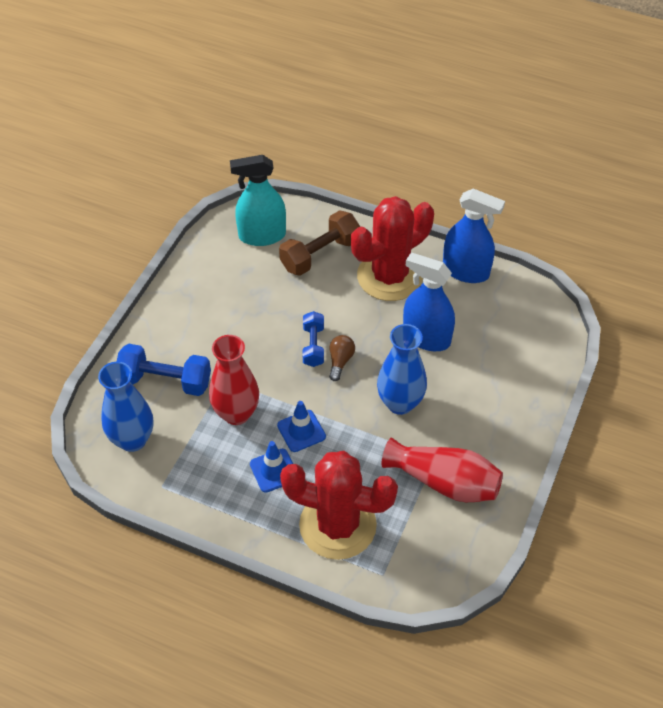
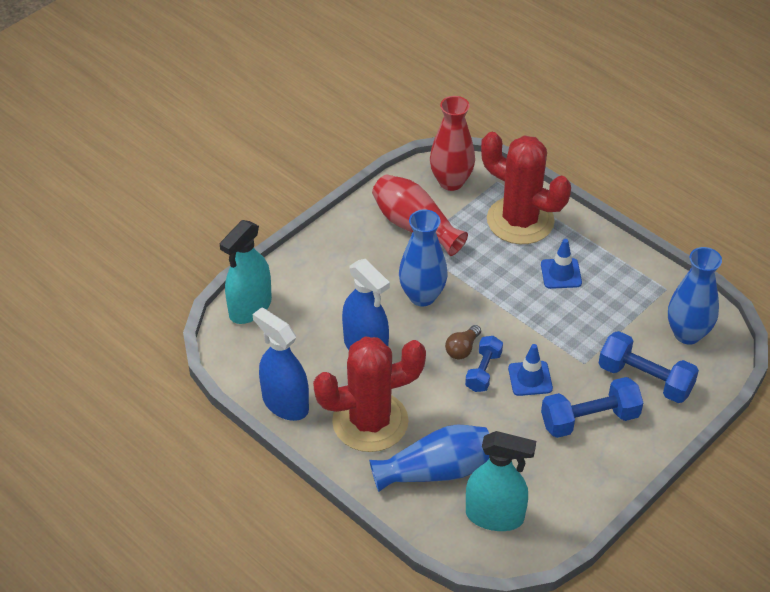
camera: 160 degrees left, 5 degrees down
(207, 330) = (589, 419): none -> blue dumbbell
(236, 413) = (581, 329): red vase -> red vase (451, 182)
(301, 431) = (524, 298): blue traffic cone -> blue traffic cone (530, 378)
(320, 254) = (436, 471): brown dumbbell -> blue vase
(549, 344) = (250, 308): none -> turquoise spray bottle

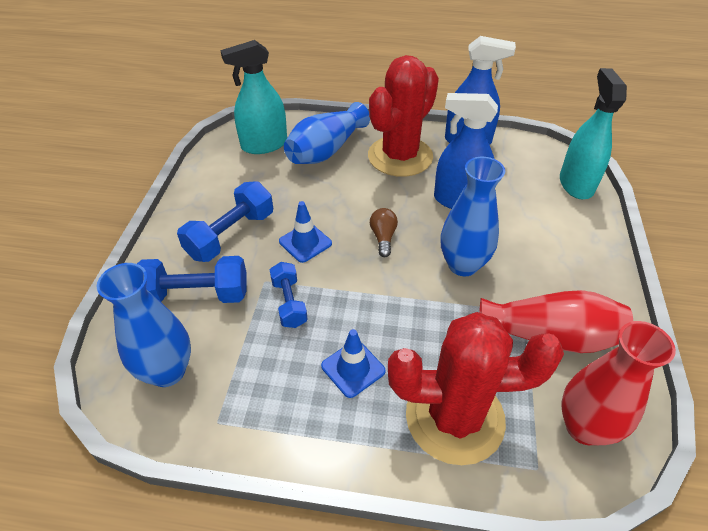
camera: 145 degrees right, 0 degrees up
(483, 371) = (349, 229): blue dumbbell -> blue dumbbell (289, 303)

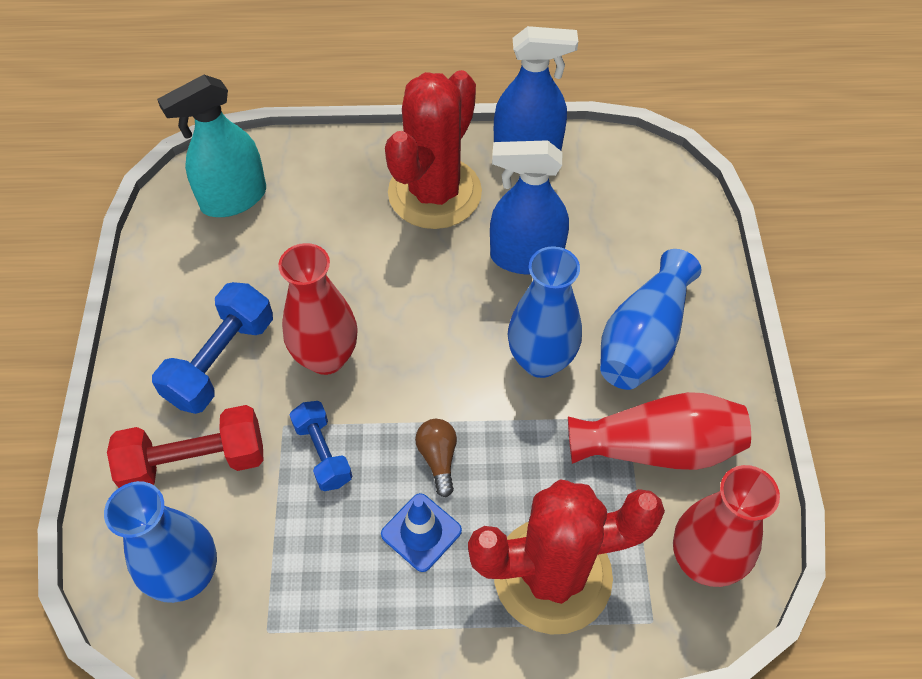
camera: 10 degrees left, 10 degrees up
(195, 295) = (195, 461): blue dumbbell -> red dumbbell
(305, 242) = (326, 357): blue traffic cone -> red vase
(326, 150) = (327, 196): blue vase -> blue vase (643, 339)
(383, 237) = (430, 333): brown light bulb -> brown light bulb (438, 458)
(576, 184) = (680, 207): turquoise spray bottle -> none

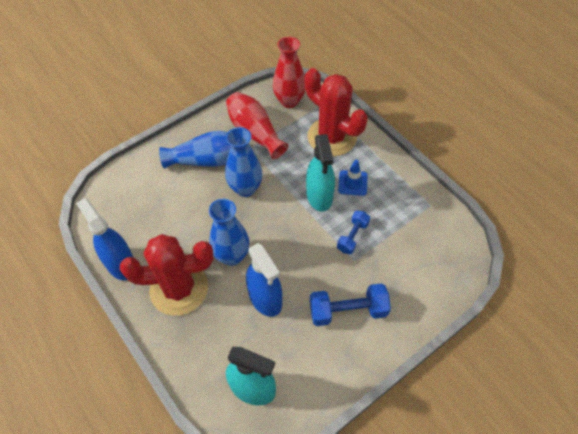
camera: 125 degrees left, 0 degrees up
(187, 576) = (440, 246): blue vase -> blue vase (232, 256)
(195, 461) = (399, 281): red dumbbell -> none
(326, 357) = (309, 268): red vase -> none
(438, 458) = (319, 196): brown light bulb -> turquoise spray bottle
(526, 257) = (193, 225): blue spray bottle -> blue spray bottle (265, 298)

